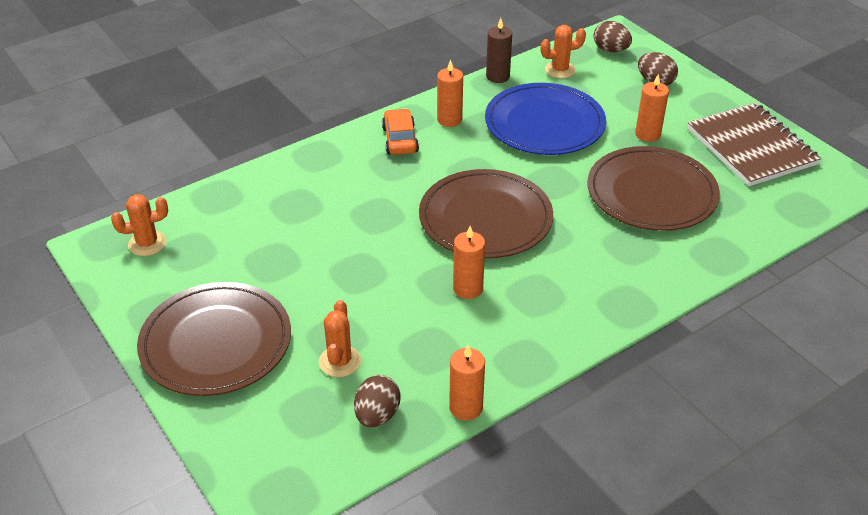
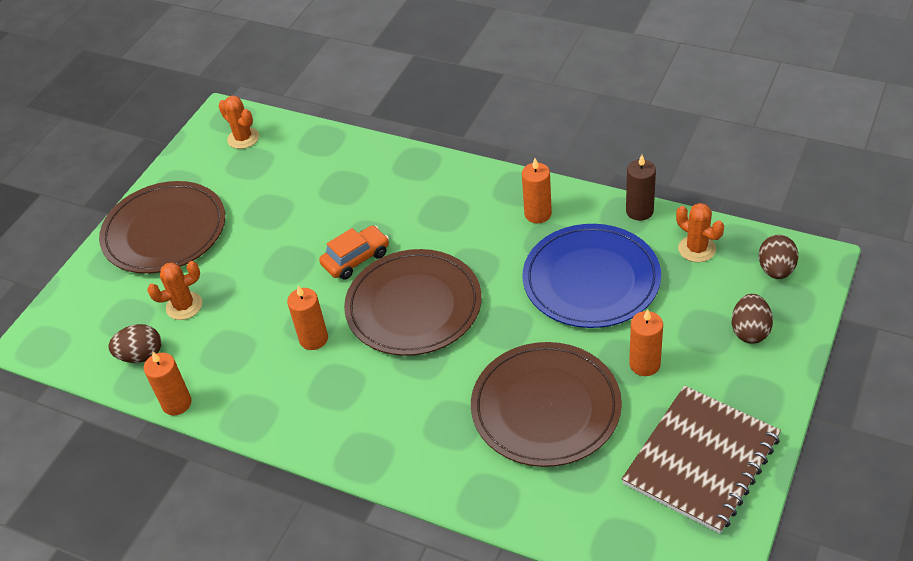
camera: 65 degrees right, 5 degrees up
(400, 140) = (479, 199): orange car -> orange car (356, 259)

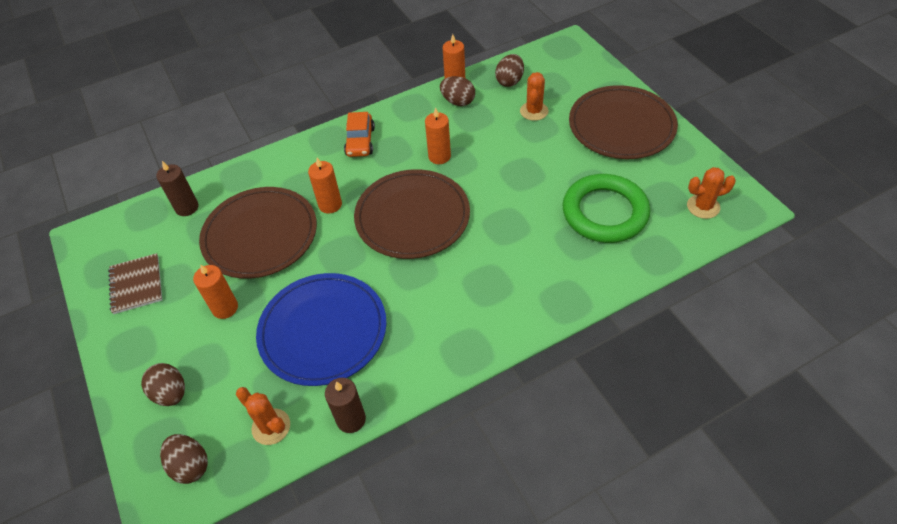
camera: 125 degrees right, 5 degrees up
(210, 379) = (458, 101): none -> brown egg
(297, 187) = (604, 212): none -> green ring
(356, 259) = (490, 209): orange car -> orange car (360, 141)
(538, 214) = (423, 344): orange candle -> orange candle (330, 205)
(577, 510) = (187, 207): none -> brown candle
(697, 249) = (271, 427): orange cactus -> orange cactus turned 45 degrees clockwise
(701, 460) = (136, 284): brown notebook -> brown notebook, size x0.58

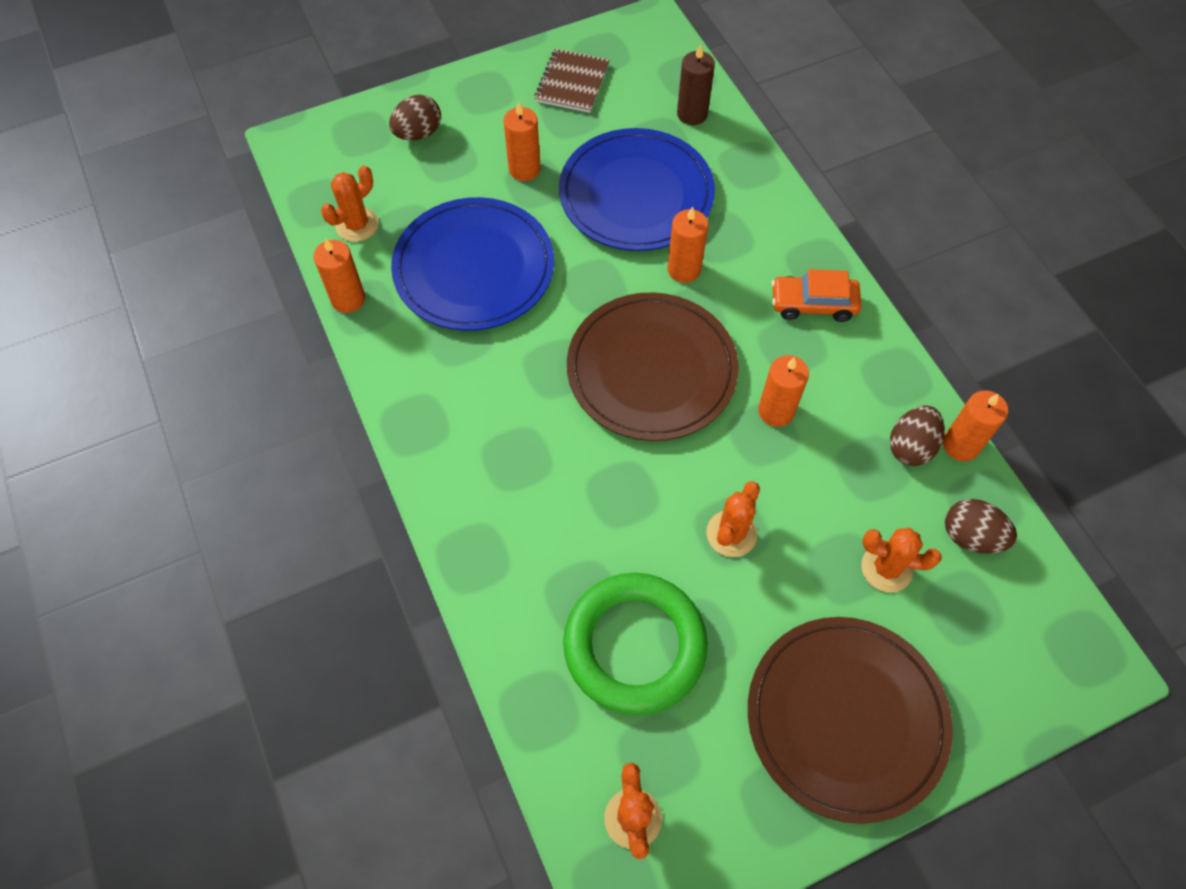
camera: 90 degrees right, 10 degrees up
(136, 284) = (572, 83): brown notebook -> brown notebook turned 60 degrees counterclockwise
(190, 465) = (330, 160): brown egg -> none
(260, 235) = (636, 194): brown plate -> blue plate
(351, 419) = (348, 299): brown candle -> orange candle
(525, 173) = (731, 533): none -> orange cactus

